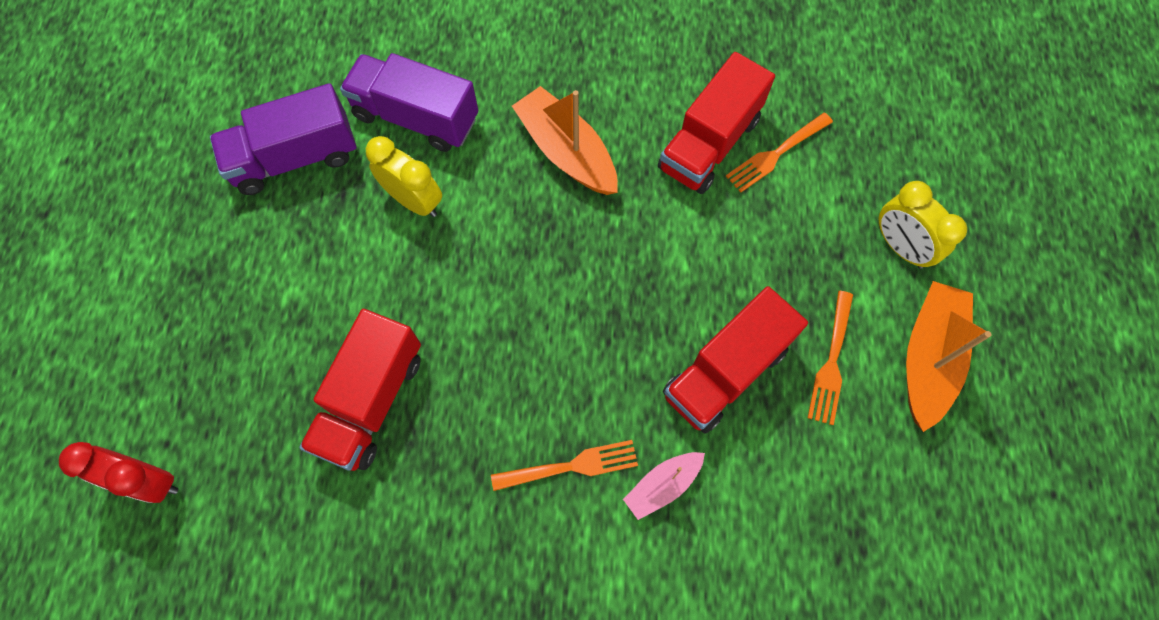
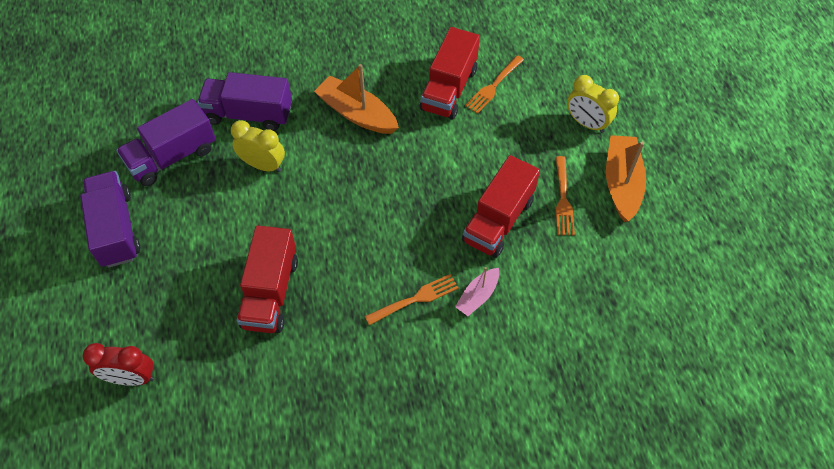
camera: 15 degrees left, 10 degrees down
(191, 249) = (116, 229): none -> purple truck

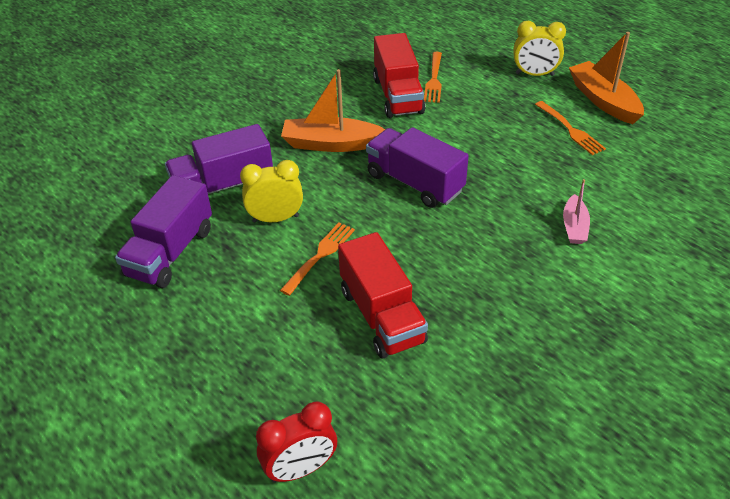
camera: 30 degrees left, 15 degrees down
(116, 229) = (160, 341): purple truck -> purple truck (415, 183)
(415, 299) = (524, 255): orange fork -> orange fork (320, 255)
(498, 220) = (534, 166): red truck -> none

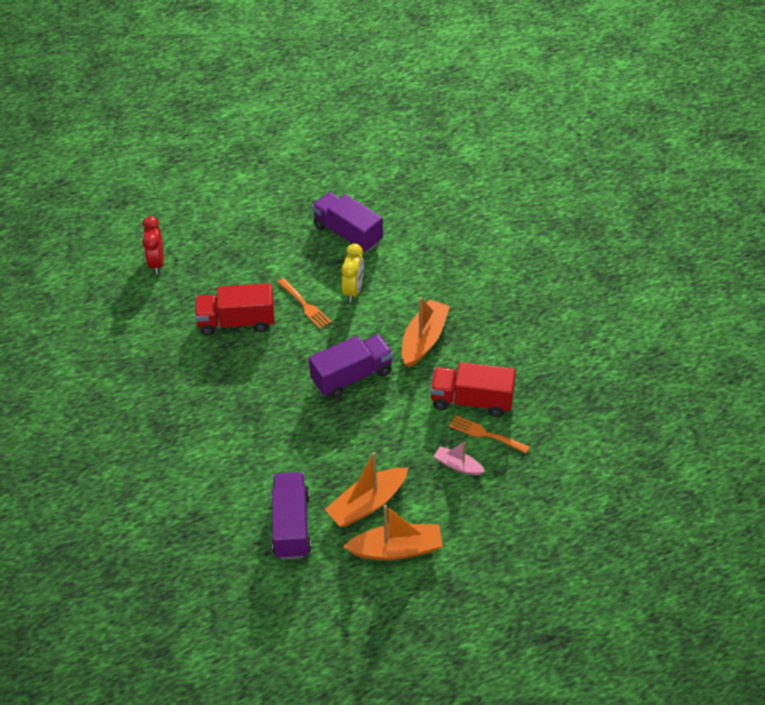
camera: 110 degrees right, 5 degrees up
(223, 186) = (403, 269): purple truck -> purple truck (291, 525)
(534, 74) = (461, 514): yellow clock -> none
(570, 130) = (367, 504): orange fork -> orange boat
(574, 227) = (256, 454): pink boat -> pink boat (458, 465)

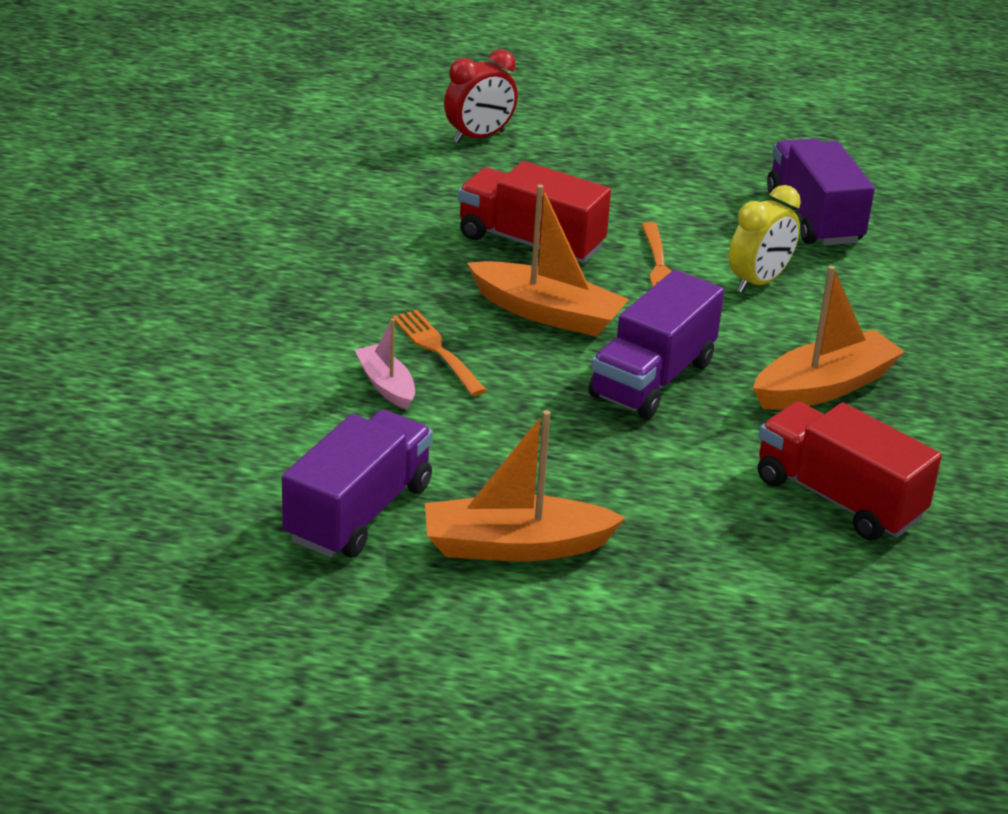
camera: 30 degrees right, 15 degrees down
(156, 263) = (479, 137): red clock -> red clock turned 150 degrees counterclockwise
(352, 376) = (652, 379): purple truck -> purple truck turned 120 degrees clockwise
(396, 549) = (505, 630): orange boat -> orange boat (547, 313)
(458, 465) = (729, 571): pink boat -> pink boat (386, 385)
(485, 434) = (823, 553): orange fork -> orange fork (437, 350)

